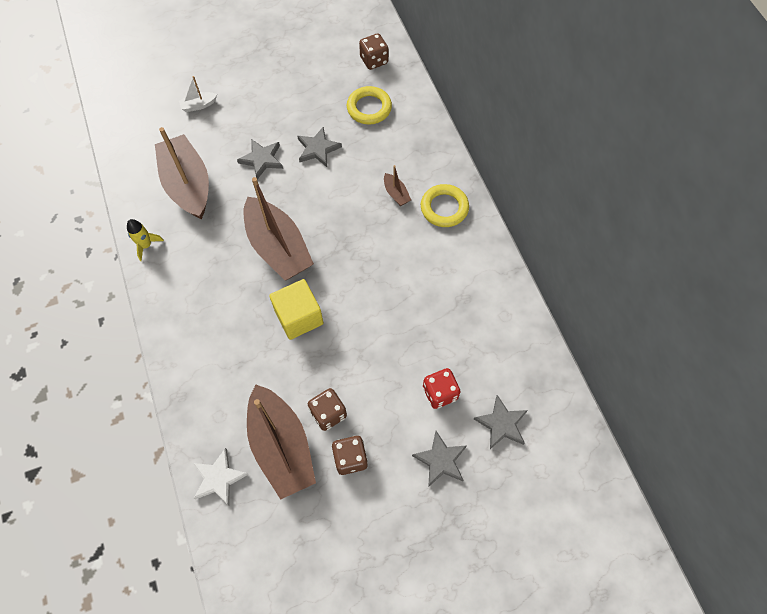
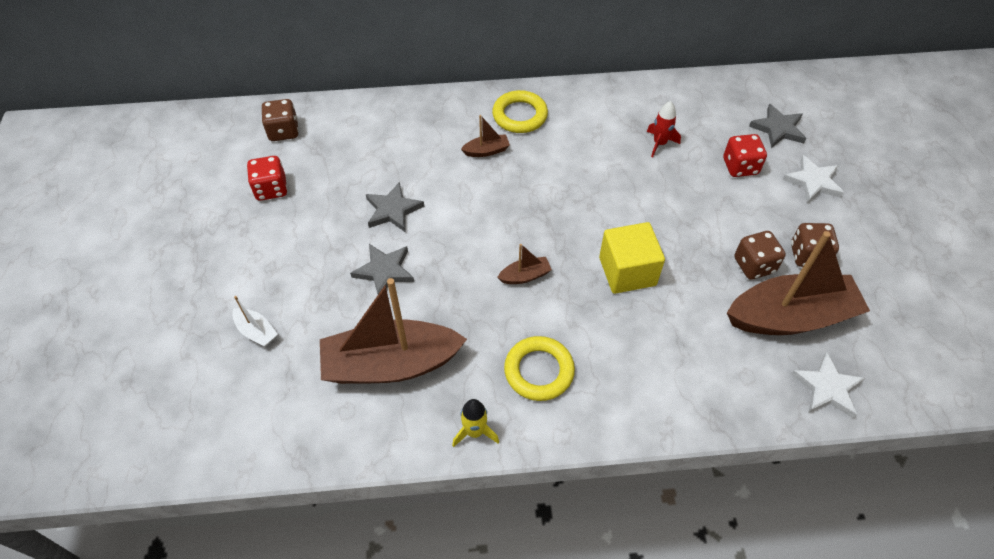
camera: 75 degrees left, 10 degrees down
(198, 105) = (256, 331): white boat -> white boat turned 45 degrees counterclockwise
(278, 247) = (525, 276): brown boat -> brown boat, size x0.41
(317, 72) = (271, 189): none -> red dice
(369, 108) = (354, 150): yellow ring -> yellow ring (539, 371)
(441, 460) = (813, 182): grey star -> white star
(447, 322) = (659, 143): none -> red rocket

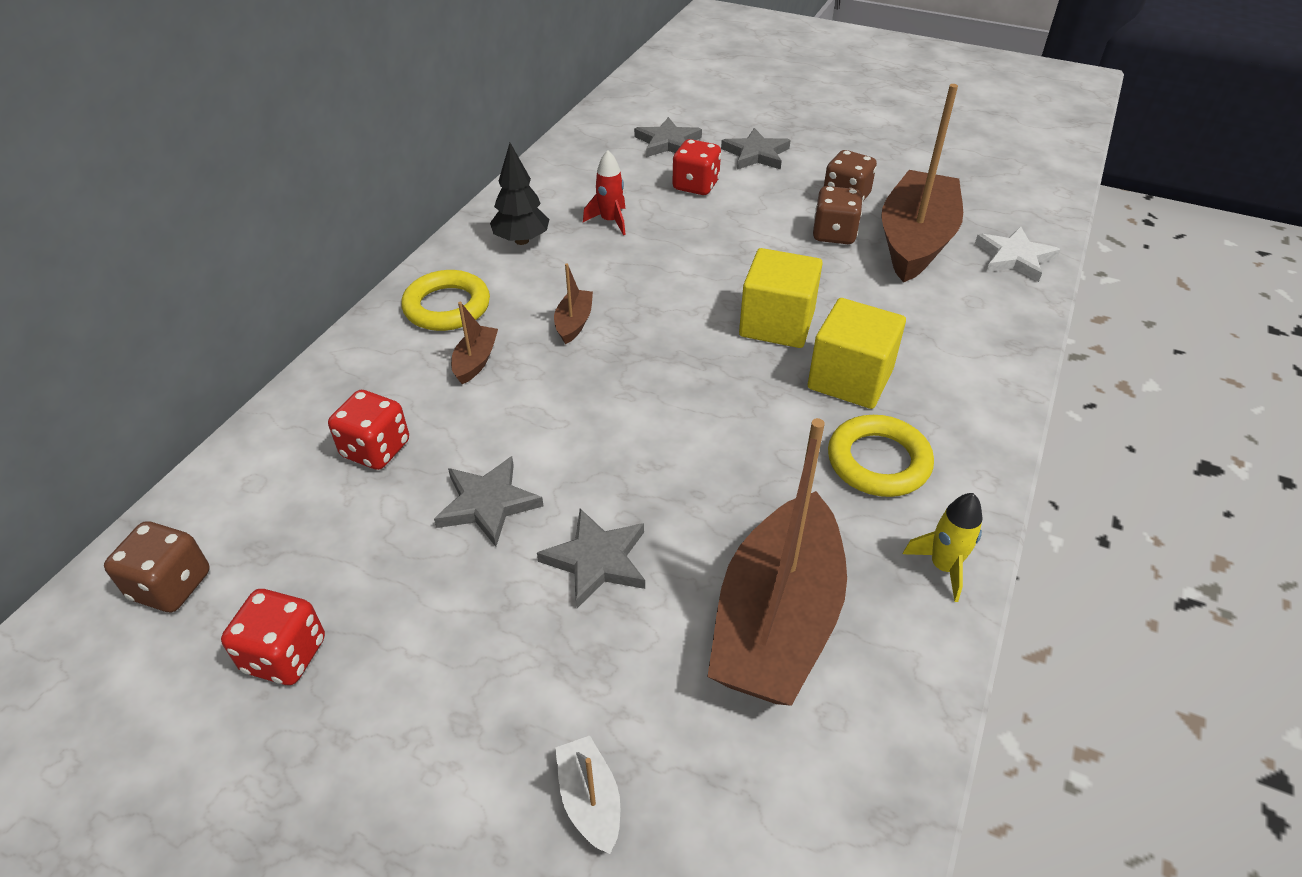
camera: 60 degrees left, 10 degrees down
(256, 331) = (590, 800): white boat -> white boat turned 90 degrees counterclockwise
(399, 149) = (376, 449): none -> red dice
(525, 276) = (719, 412): brown boat -> brown boat (574, 323)
(603, 114) = (522, 240): none -> black tree
(603, 330) = (850, 379): none -> yellow cube
(813, 182) = (756, 154): white star -> grey star

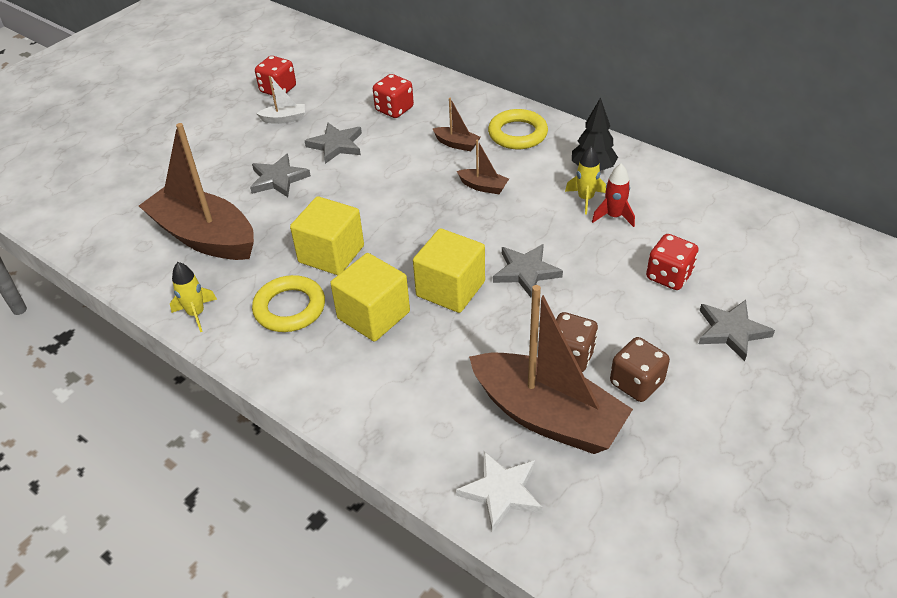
camera: 105 degrees right, 0 degrees up
(171, 585) = (333, 59): brown dice -> none
(582, 242) = (585, 199): none -> yellow rocket
(590, 800) = (158, 166): white boat -> white boat (284, 119)
(667, 142) = (756, 269): grey star -> grey star (526, 272)
(758, 444) = (331, 254): none -> yellow cube

